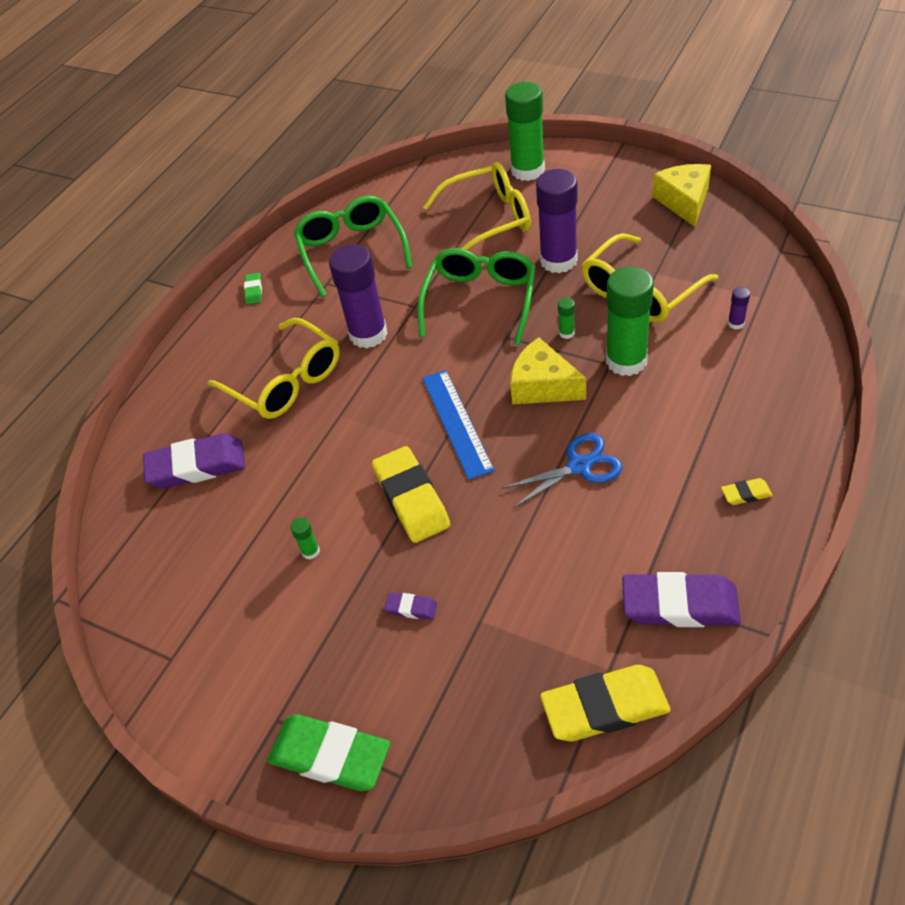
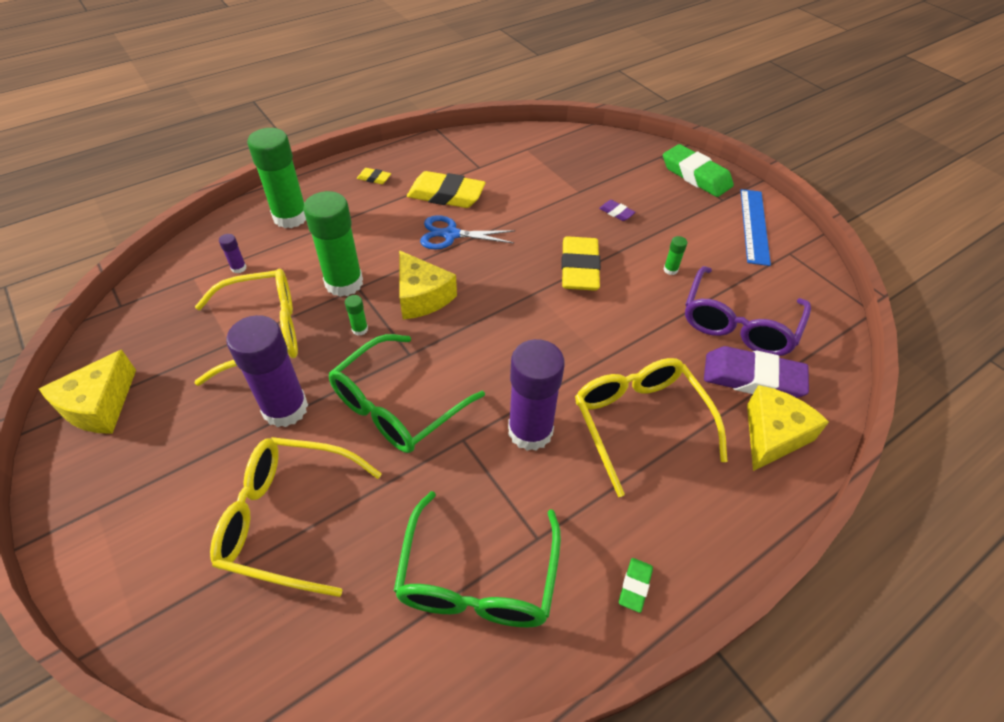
camera: 160 degrees left, 0 degrees up
(173, 424) = (772, 435): none -> yellow cheese
(219, 520) = (739, 323): none -> purple glasses
(457, 423) = (509, 303): blue ruler -> blue ruler (754, 226)
(527, 170) = (161, 581): green glue stick -> green glue stick (290, 217)
(605, 707) = (541, 139): yellow eraser -> yellow eraser (446, 195)
(679, 605) = (466, 154): purple eraser -> none

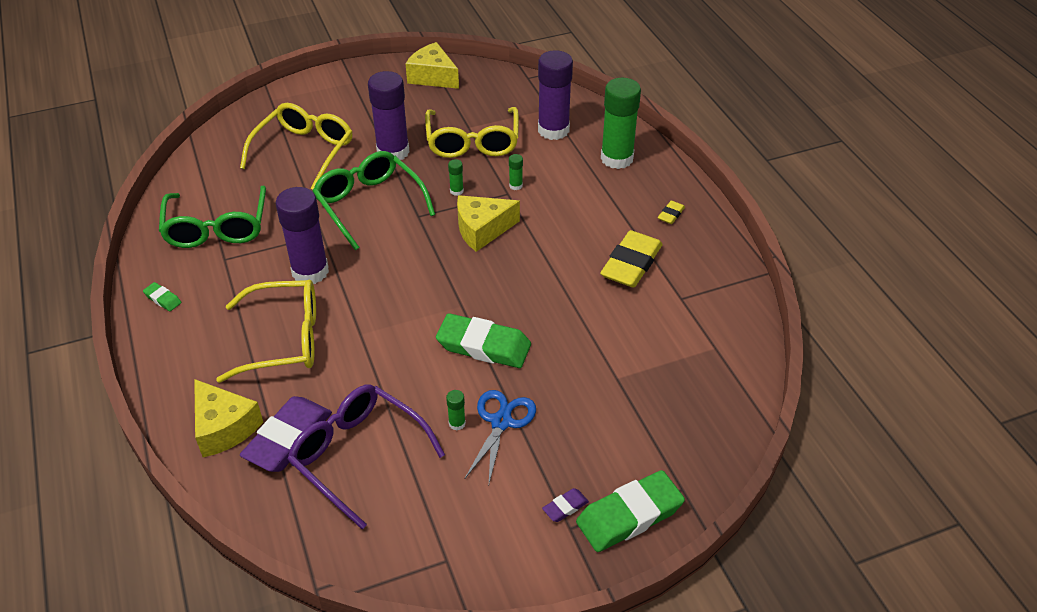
camera: 105 degrees right, 5 degrees down
(238, 268) = (553, 130): purple glue stick -> purple glue stick, size x2.49
(344, 283) = (515, 186): green glue stick -> green glue stick, size x0.40
(450, 234) = (564, 259): blue scissors -> blue scissors (501, 422)
(478, 576) = (217, 227): green glasses -> green glasses turned 120 degrees counterclockwise
(579, 268) = (484, 346): yellow eraser -> green eraser
(616, 213) = (568, 403): purple eraser -> purple eraser (565, 507)
(754, 226) = (508, 542): blue ruler -> none

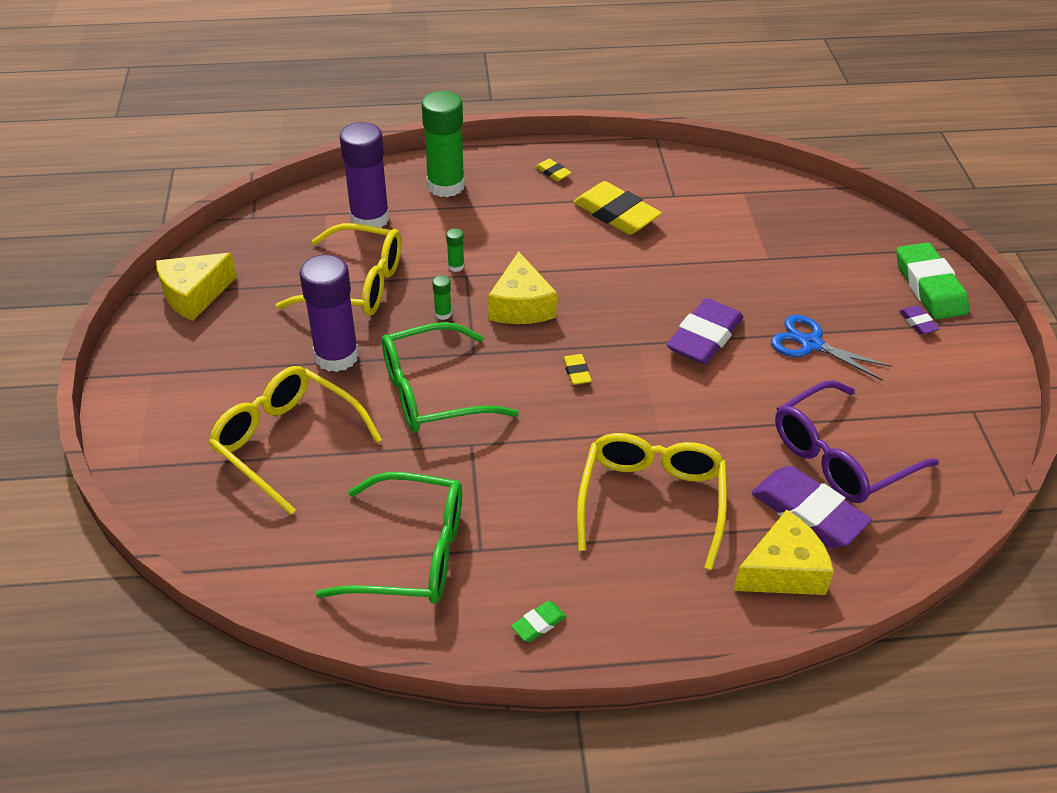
camera: 75 degrees left, 0 degrees up
(310, 271) = (538, 463): purple glue stick -> none
(414, 274) = (576, 372): none -> yellow eraser
(457, 423) = (807, 375): green glue stick -> none
(484, 346) = (704, 337): green eraser -> purple eraser

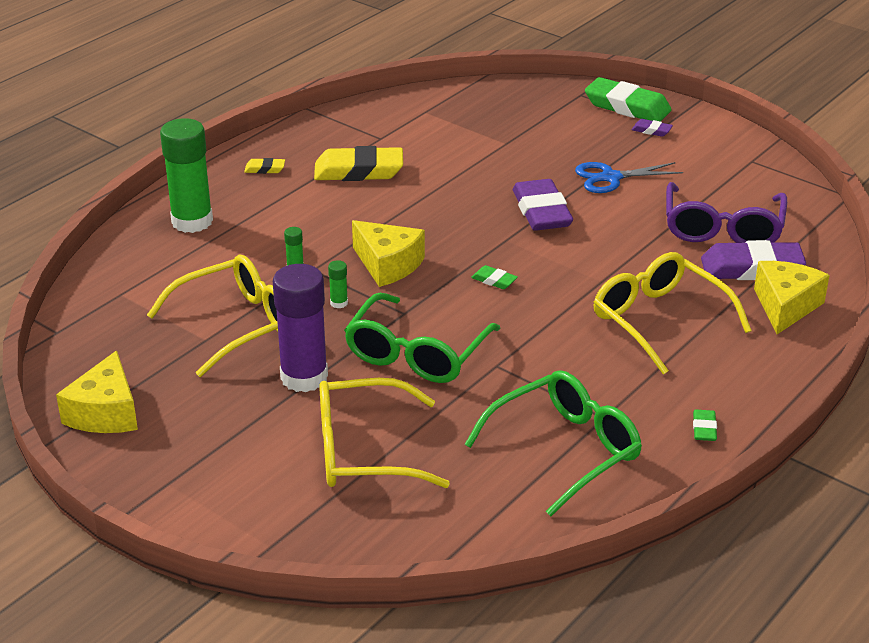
camera: 45 degrees left, 10 degrees down
(370, 219) = (167, 277): purple glue stick -> none
(576, 372) = (494, 280): yellow eraser -> green eraser

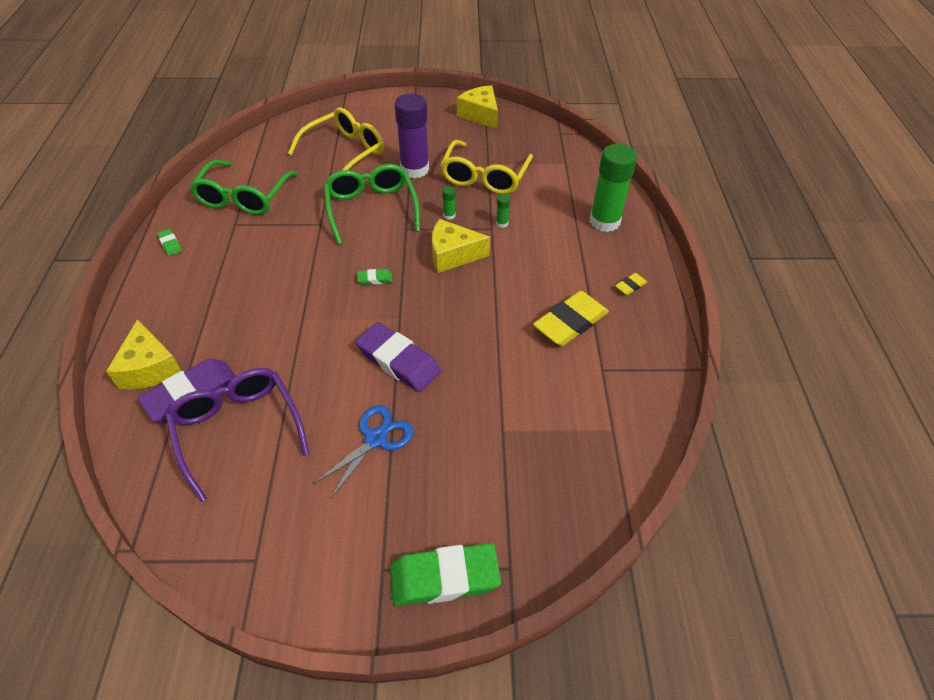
camera: 140 degrees right, 15 degrees up
(651, 131) = (389, 546): purple eraser -> none
(660, 321) = (238, 305): yellow glasses -> none

